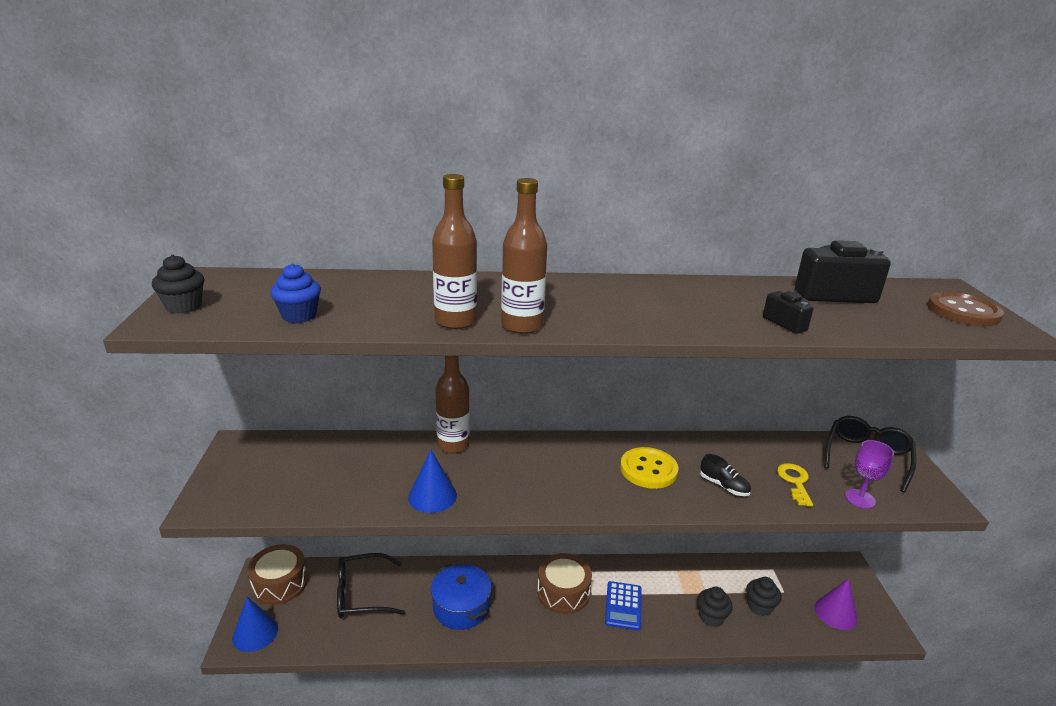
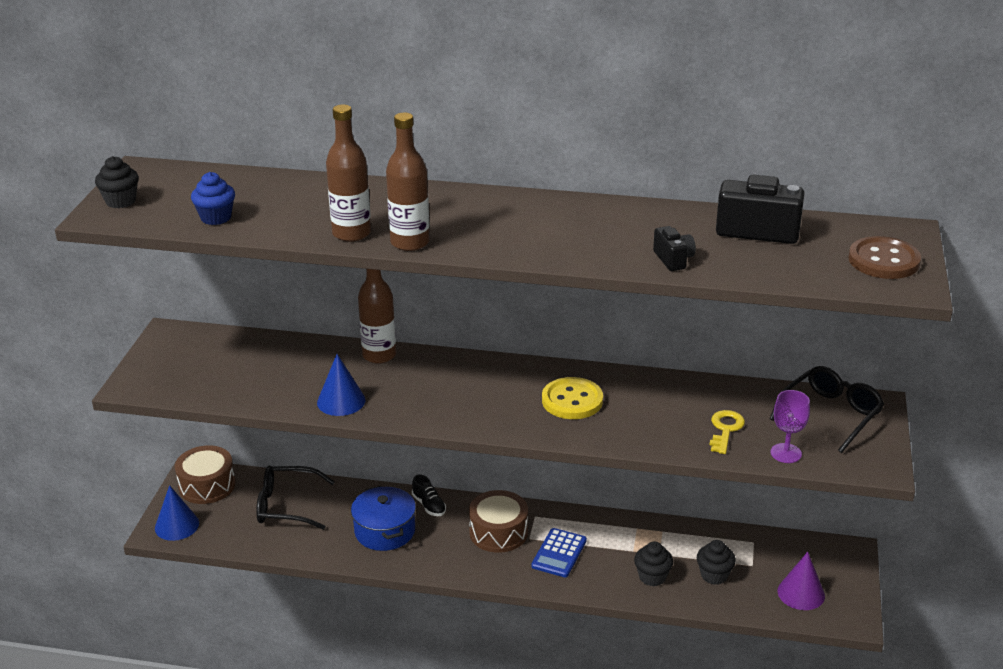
camera: 15 degrees right, 5 degrees up
(723, 486) = (643, 425): black shoe -> black shoe (429, 505)

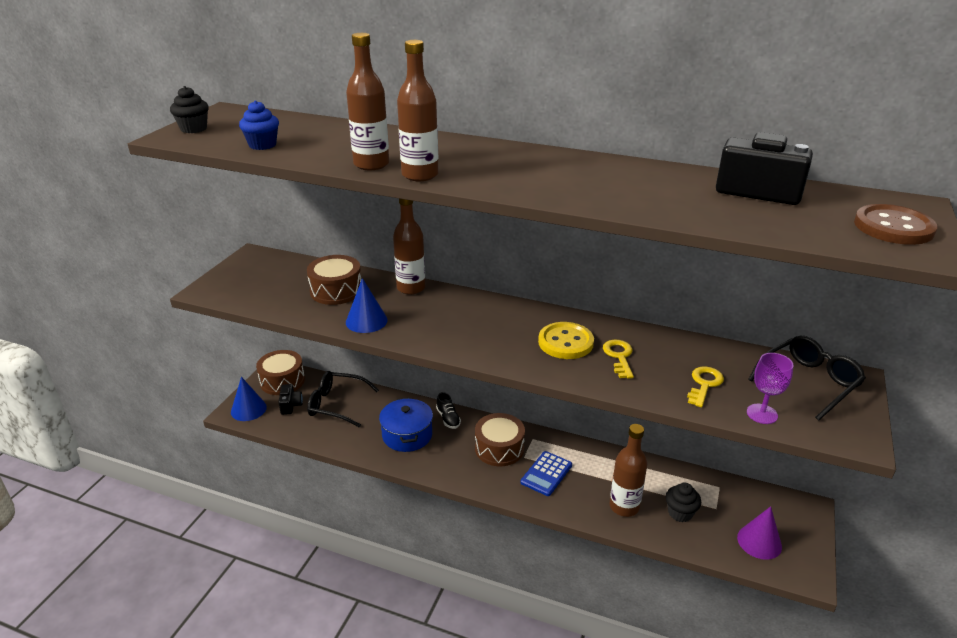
camera: 10 degrees right, 0 degrees up
(291, 368) = (336, 290): none -> brown drum
(632, 410) = (619, 356): none -> yellow key
(652, 577) = (624, 506): black cupcake -> brown bottle
(673, 259) = (669, 208): black camera -> black camera (290, 405)

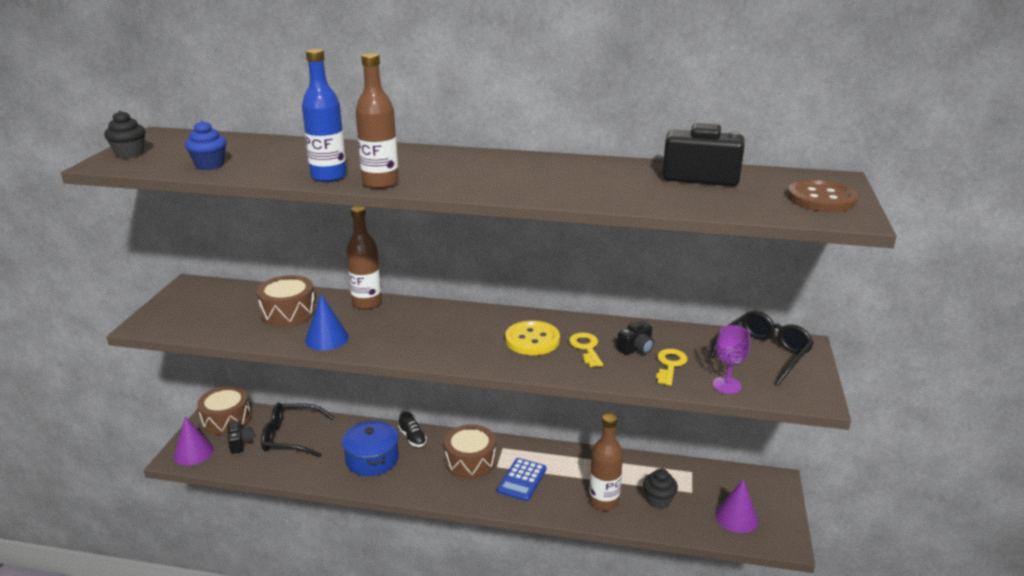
camera: 10 degrees left, 5 degrees down
(248, 409) = (193, 452): blue cone -> purple cone
(371, 164) = (329, 176): brown bottle -> blue bottle
(671, 363) = (636, 349): none -> black camera

